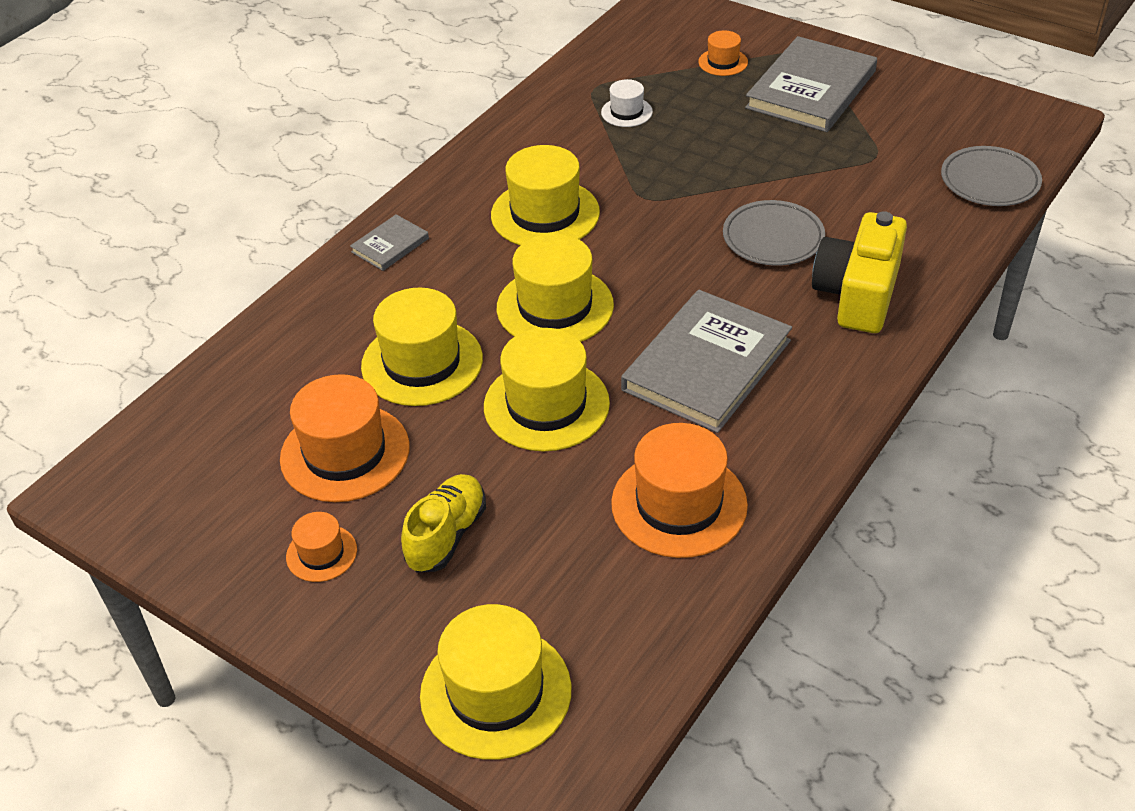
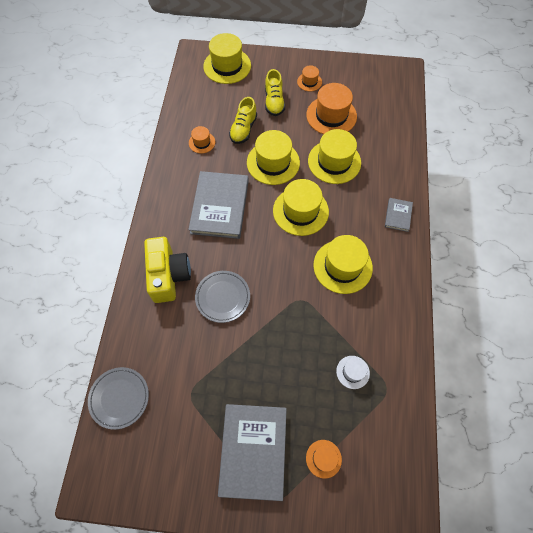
camera: 150 degrees right, 20 degrees up
(564, 497) = (243, 129): none -> yellow shoe
(679, 504) = (202, 142): orange hat -> orange hat, size x0.51

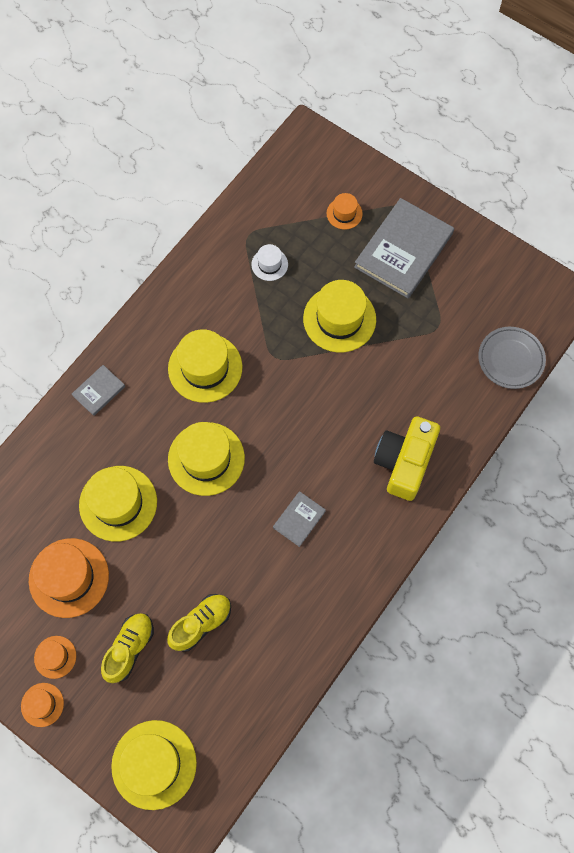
camera: 150 degrees left, 5 degrees up
(202, 142) = (270, 634): orange hat -> orange hat (42, 704)
(220, 206) = (299, 519): grey book -> grey book, size x0.47
(223, 297) = (356, 404): grey plate -> none
(273, 162) = (195, 546): yellow hat -> yellow hat (339, 319)

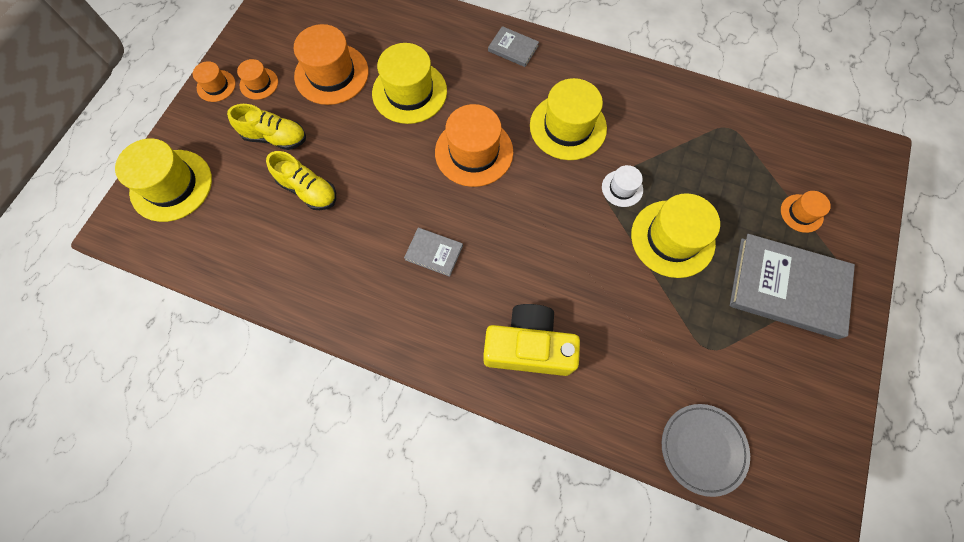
camera: 75 degrees right, 0 degrees up
(206, 458) = (474, 152): yellow hat -> orange hat
(269, 264) = (705, 155): white hat -> white hat (622, 188)

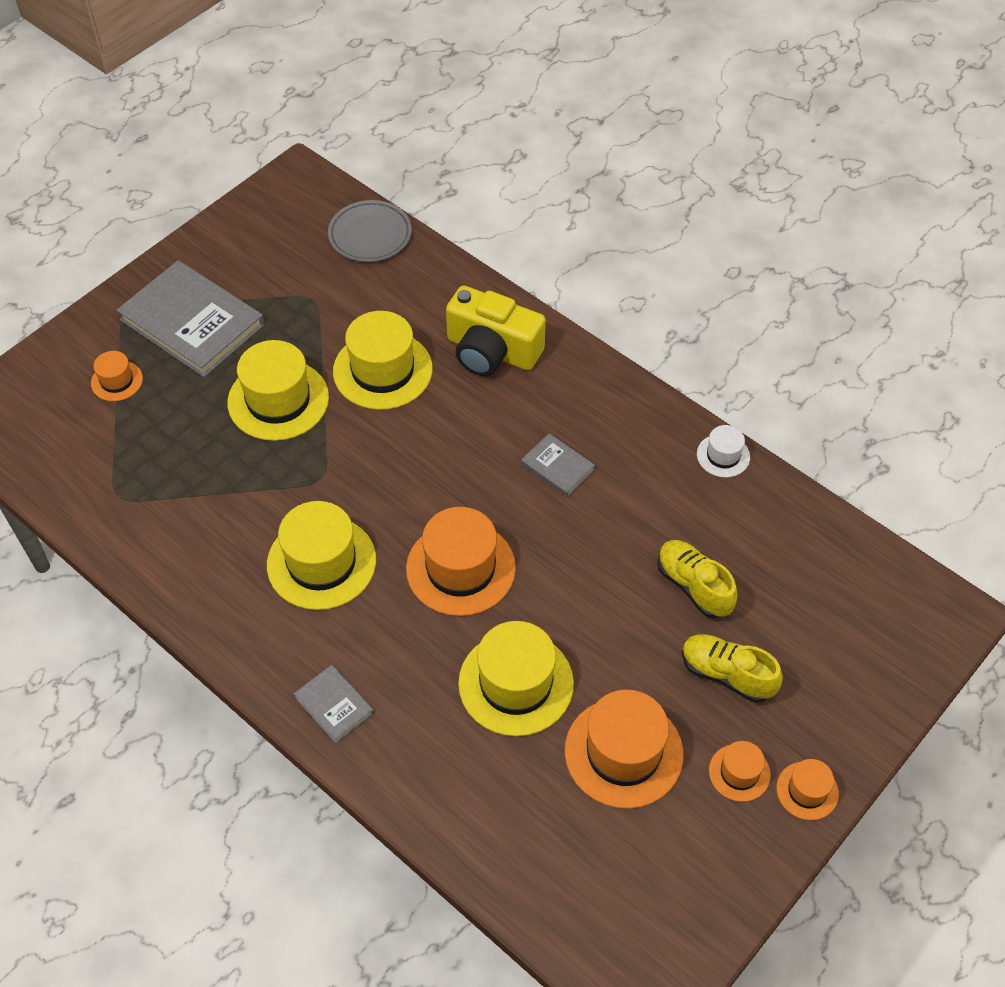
camera: 160 degrees left, 15 degrees down
(171, 185) = (879, 650): yellow hat -> yellow hat (382, 370)
(622, 188) = (300, 468): white hat -> white hat (723, 455)

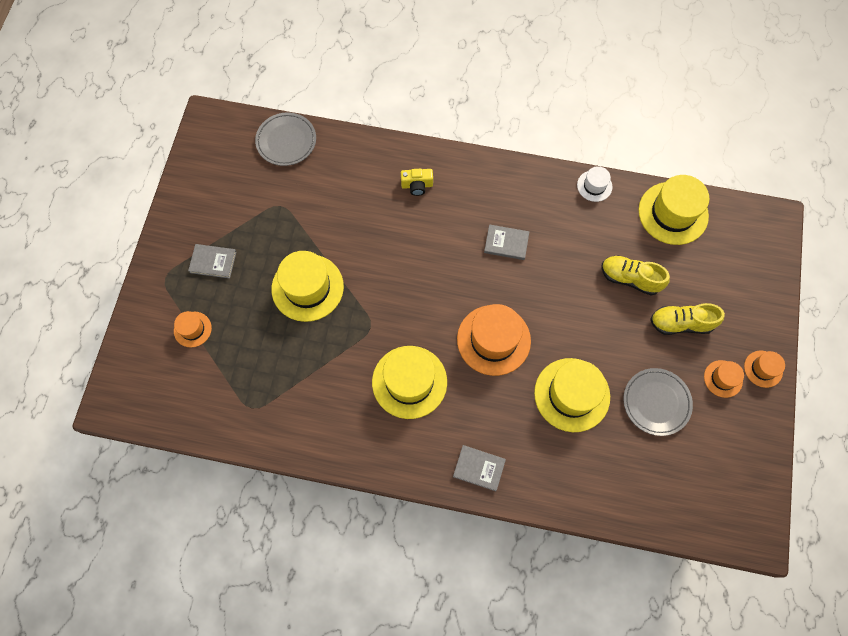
camera: 30 degrees left, 15 degrees up
(192, 322) = (213, 262): grey book -> grey book, size x0.47
(382, 370) = (359, 233): yellow hat -> yellow hat (673, 213)
(491, 351) = (417, 185): yellow camera -> yellow camera, size x0.48
(623, 752) = (656, 402): orange hat -> grey plate

